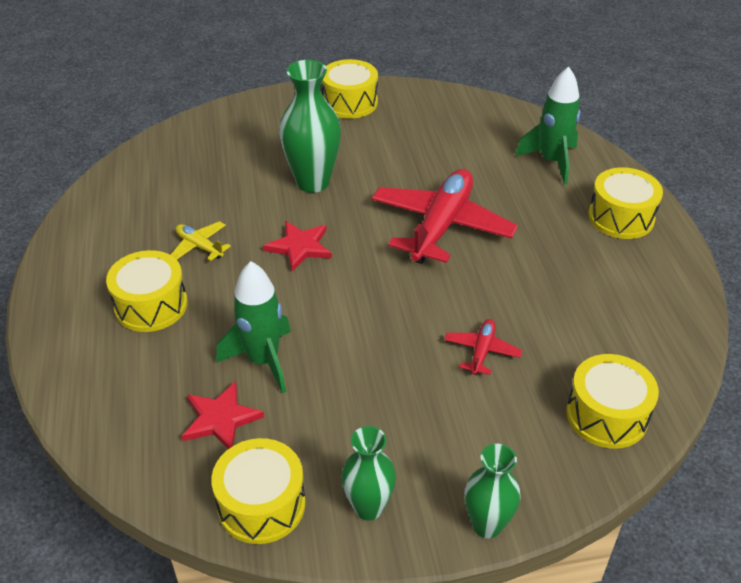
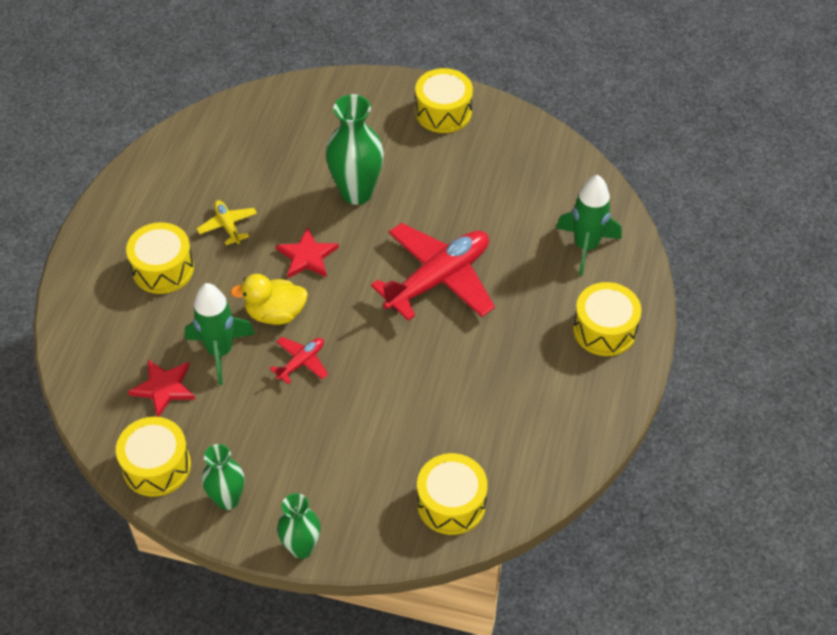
camera: 25 degrees right, 10 degrees up
(300, 306) = (275, 313): none -> yellow duck
(482, 351) = (391, 410): red plane -> red plane (301, 362)

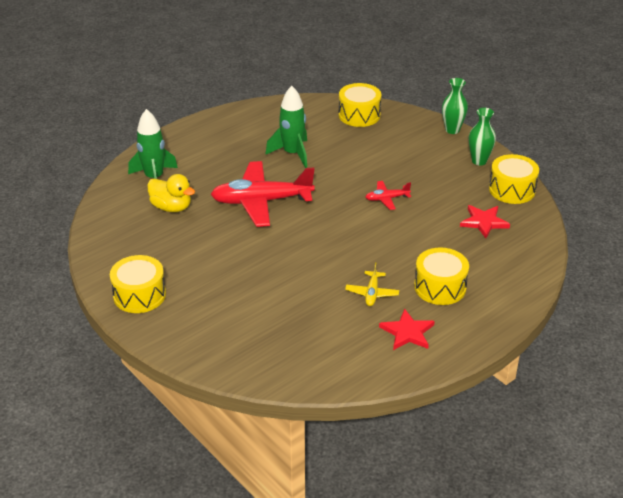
camera: 145 degrees left, 15 degrees down
(220, 351) = (434, 225): green rocket -> green rocket (292, 154)
(275, 313) = (382, 228): yellow duck -> yellow duck (171, 207)
(307, 256) = (332, 250): red star -> red star (407, 332)
(356, 192) = (260, 272): green vase -> none
(604, 329) = (197, 141): yellow drum -> none

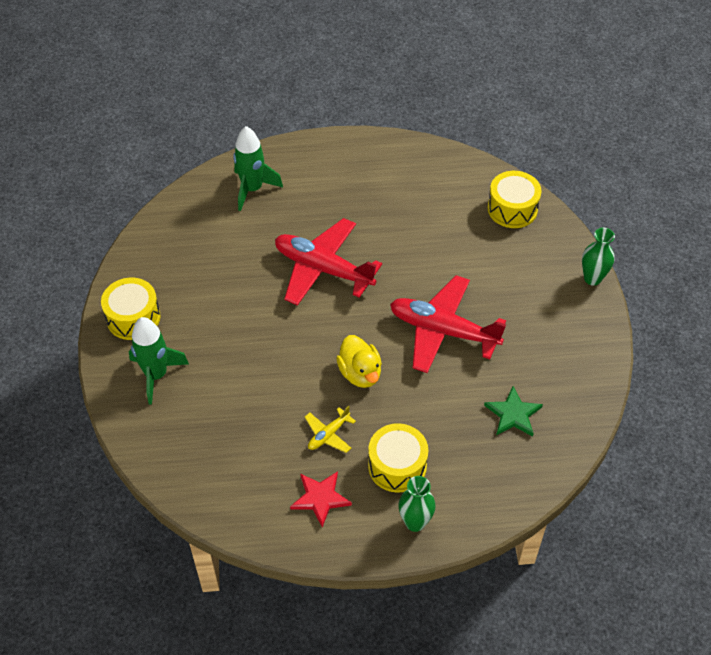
camera: 35 degrees right, 15 degrees up
(171, 207) = (239, 232): yellow duck -> yellow duck (360, 373)
(292, 154) = (402, 225): green rocket -> green rocket (156, 375)
(387, 199) = (443, 331): red plane -> red plane, size x2.21
(479, 161) = (582, 334): green vase -> green vase (415, 522)
(484, 222) = (513, 414): red star -> green star
(512, 189) = (582, 390): yellow drum -> none

